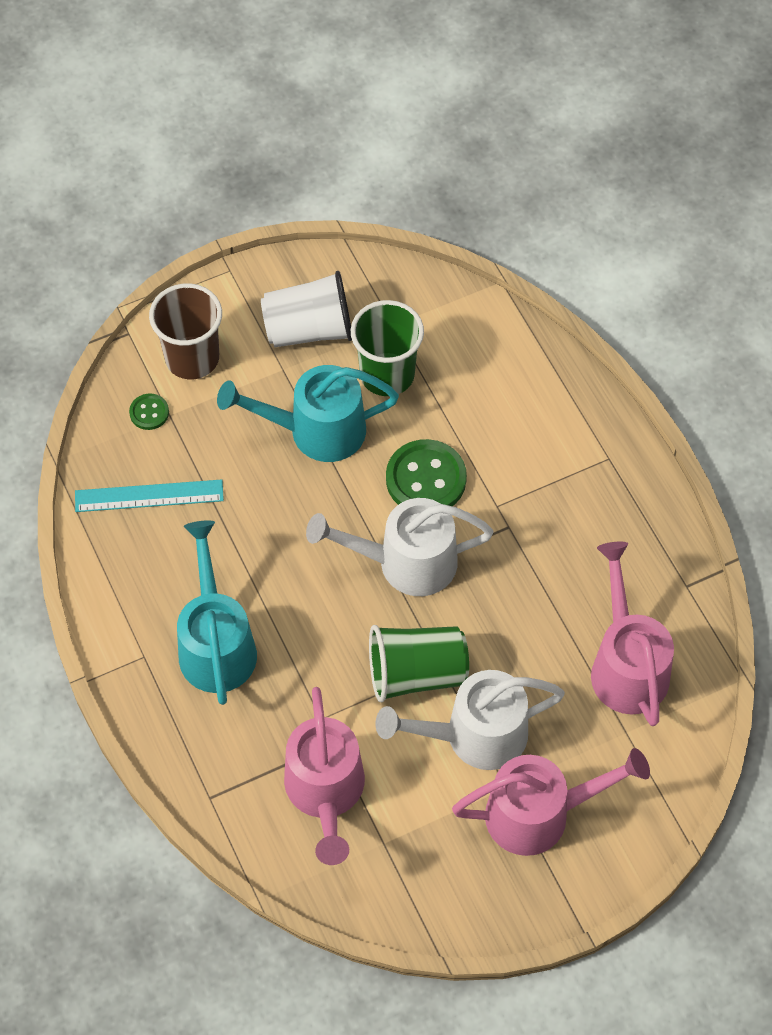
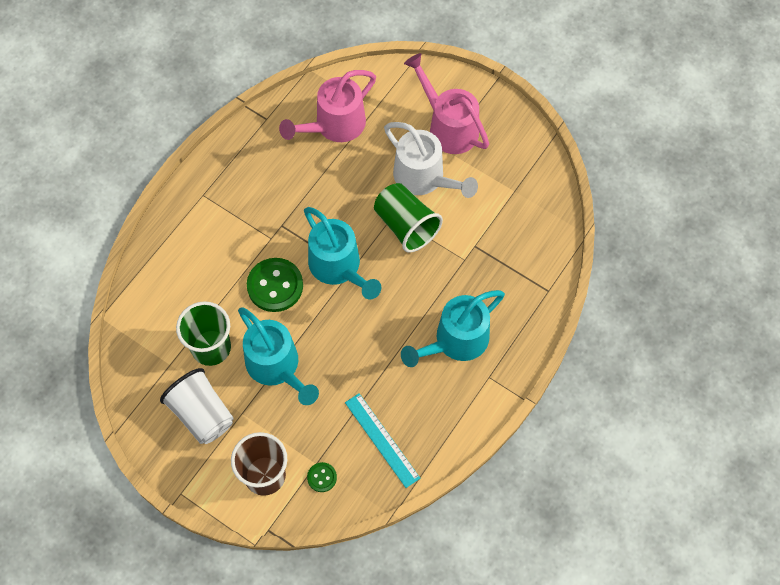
camera: 120 degrees left, 5 degrees up
(325, 794) = (506, 233): pink watering can -> none
(404, 562) = (339, 268): white watering can -> turquoise watering can

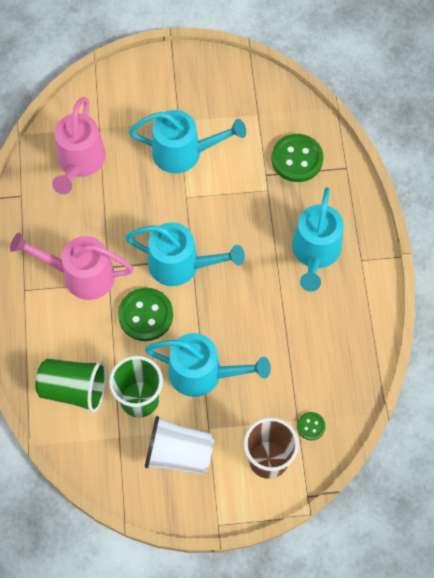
camera: 40 degrees left, 0 degrees up
(382, 440) = (328, 364): turquoise ruler -> none
(406, 225) = (202, 197): green cup -> green cup (74, 389)
(425, 179) = (185, 153): white watering can -> turquoise watering can
(448, 126) = (166, 102): pink watering can -> pink watering can (80, 275)
(512, 252) = (297, 159): none -> green button

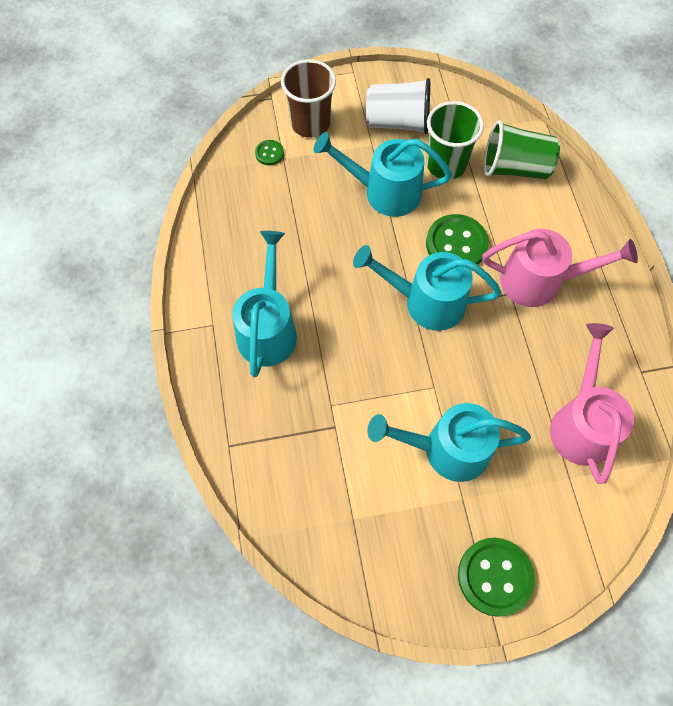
camera: 175 degrees right, 0 degrees up
(297, 159) = (295, 453): green button -> green button (495, 577)

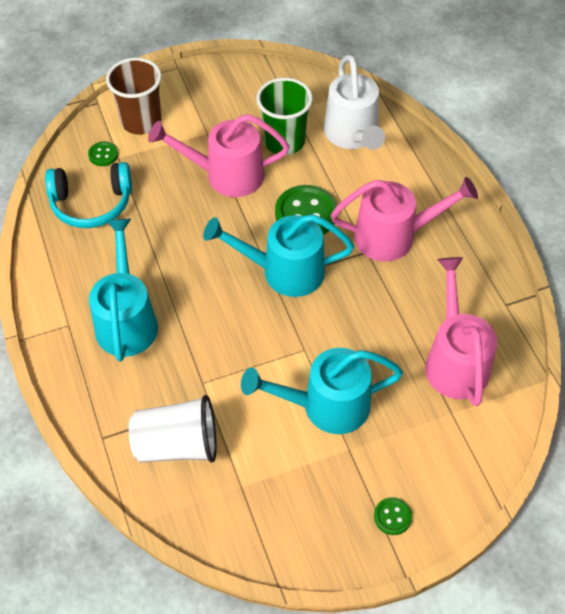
camera: 10 degrees left, 10 degrees down
(251, 203) = (92, 203): none -> turquoise headphones
(383, 192) = (225, 175): turquoise watering can -> pink watering can
(398, 122) = (230, 108): white cup -> white cup (177, 444)
(495, 577) = (392, 517): green button -> green button, size x0.50
(514, 168) = (353, 136): green cup -> white watering can

